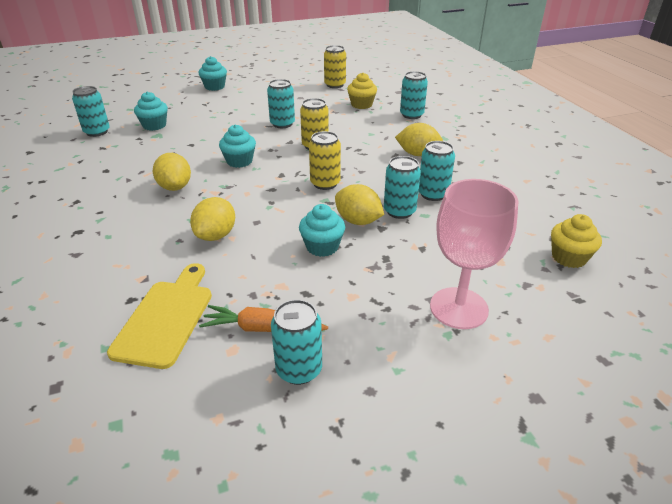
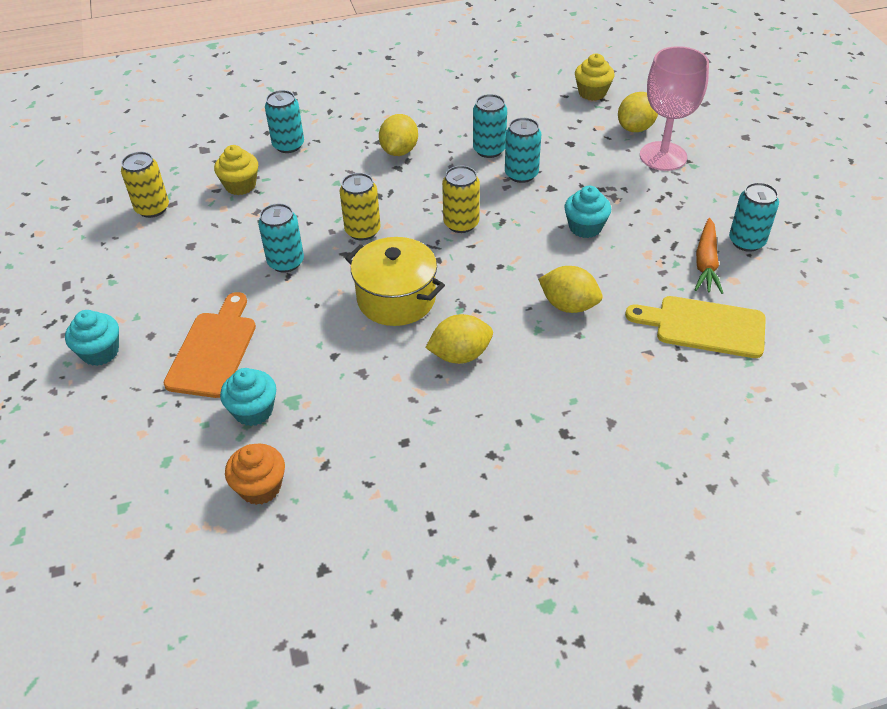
camera: 85 degrees left, 10 degrees up
(97, 132) = (260, 487): turquoise can -> orange cupcake
(207, 111) = (213, 350): none -> orange cutting board
(239, 161) = (396, 299): turquoise cupcake -> yellow pot
(358, 221) = (539, 202): yellow lemon -> yellow lemon (635, 128)

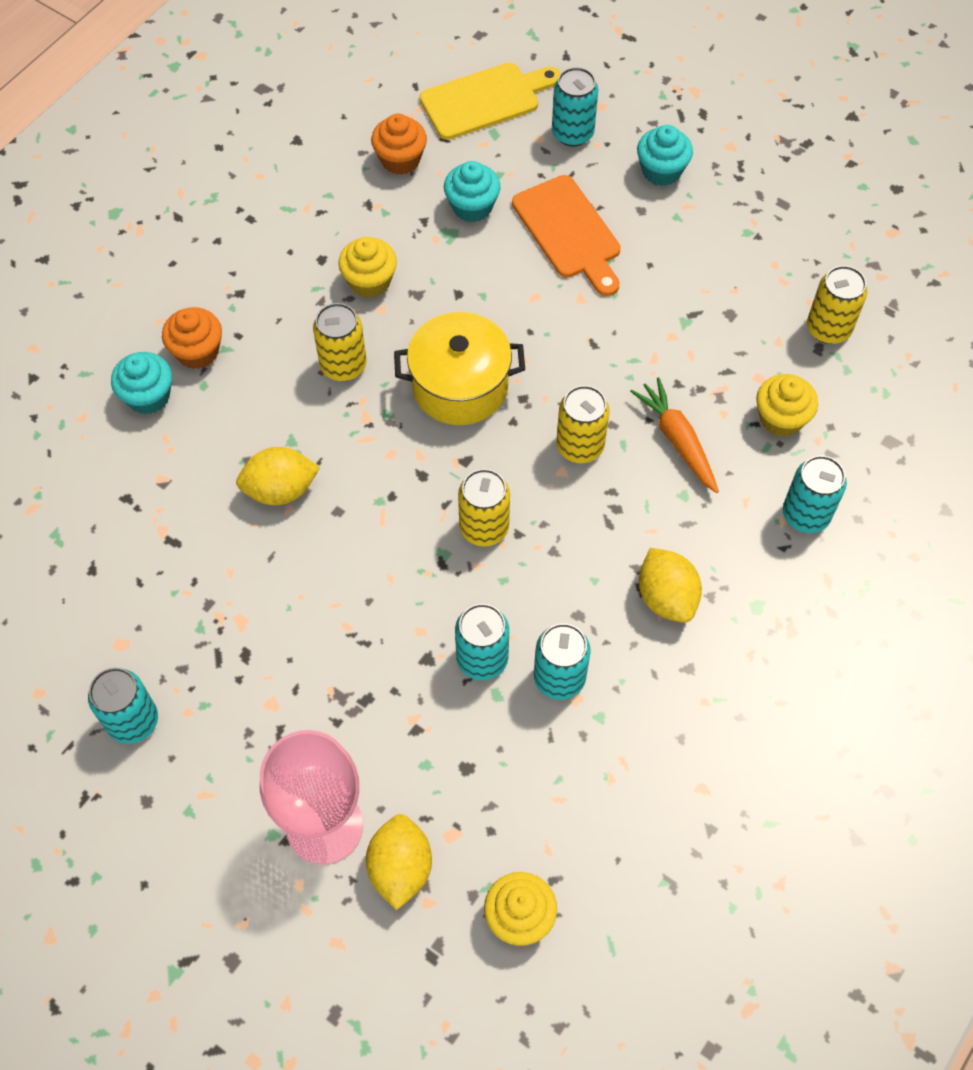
camera: 140 degrees right, 15 degrees up
(286, 262) = (613, 357): turquoise can -> turquoise can (572, 133)
(385, 401) = (369, 281): none -> yellow cupcake
(460, 355) = (343, 365): yellow lemon -> yellow can
(560, 427) = (197, 351): none -> orange cupcake
(585, 227) = (339, 616): turquoise cupcake -> turquoise cupcake (148, 396)
(704, 326) = (122, 552): yellow cutting board -> yellow cutting board (485, 100)
(706, 263) = (165, 650): orange carrot -> orange carrot (677, 440)

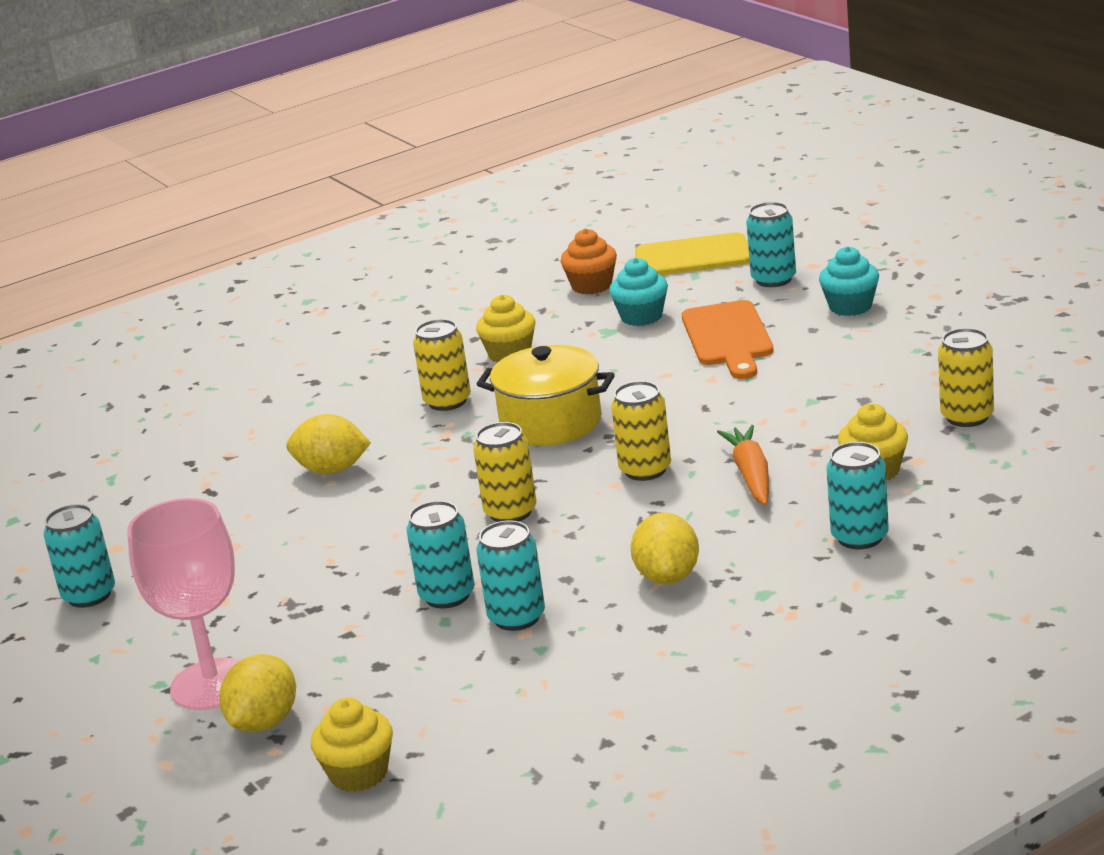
camera: 25 degrees right, 35 degrees down
(148, 396) = (255, 405): turquoise cupcake -> none
(197, 351) = (319, 383): orange cupcake -> none

